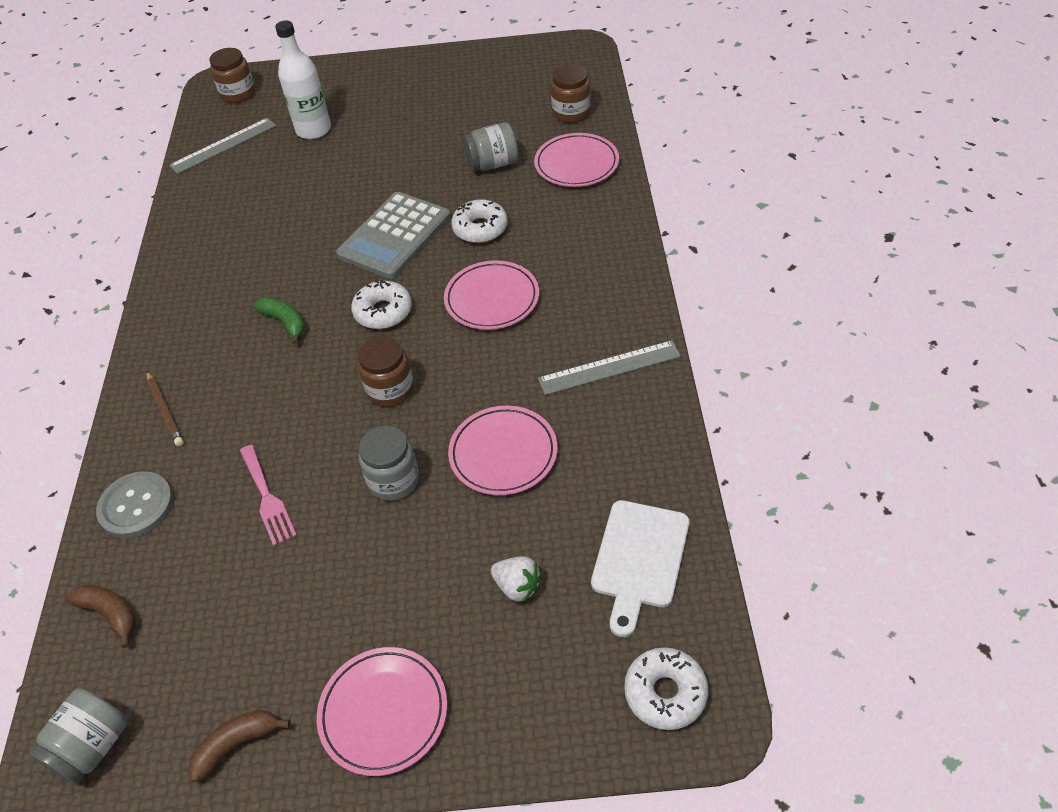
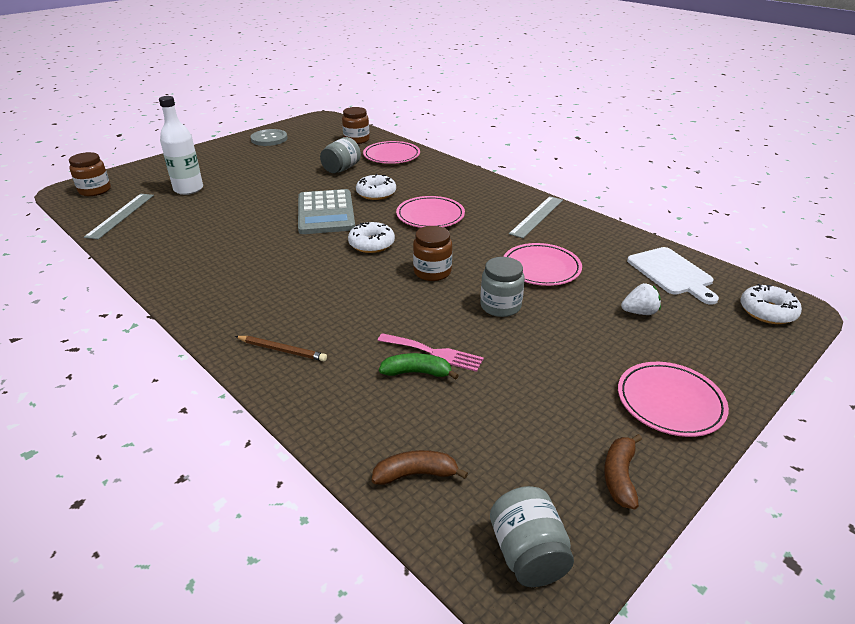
camera: 45 degrees left, 15 degrees down
(136, 506) = (340, 407): grey button -> grey button (269, 139)
(285, 322) = (309, 273): green banana -> green banana (417, 372)

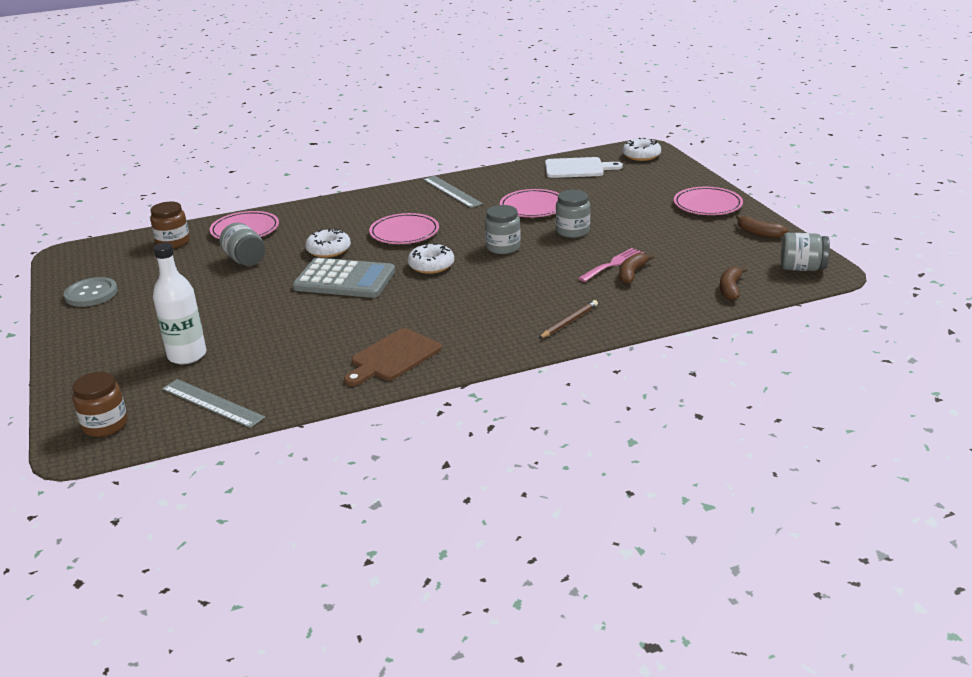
camera: 65 degrees left, 5 degrees down
(194, 267) = (393, 357): none -> brown cutting board
(417, 372) = (632, 274): green banana -> brown banana
(432, 272) = (503, 247): brown jar -> grey jar
(639, 312) = (615, 190): white strawberry -> none

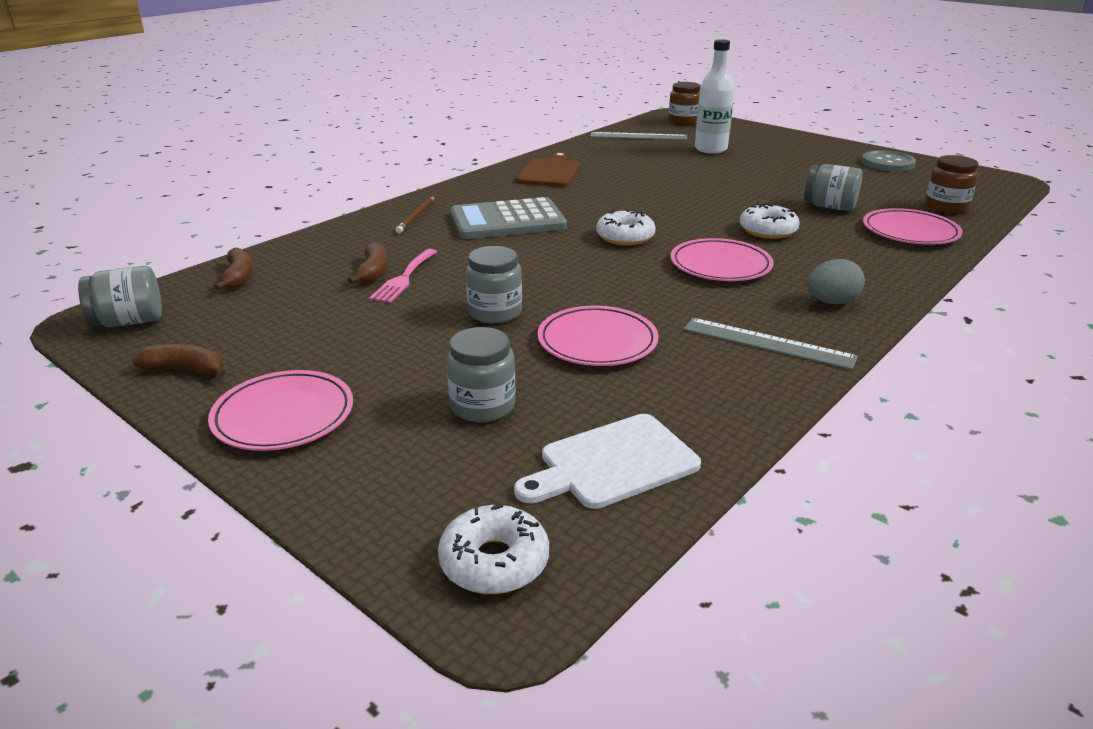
camera: 150 degrees right, 0 degrees up
(344, 280) = (692, 209): grey calculator -> grey calculator (507, 221)
(385, 202) = (831, 302): none -> grey egg
(503, 247) = (568, 272): grey jar -> grey jar (482, 406)

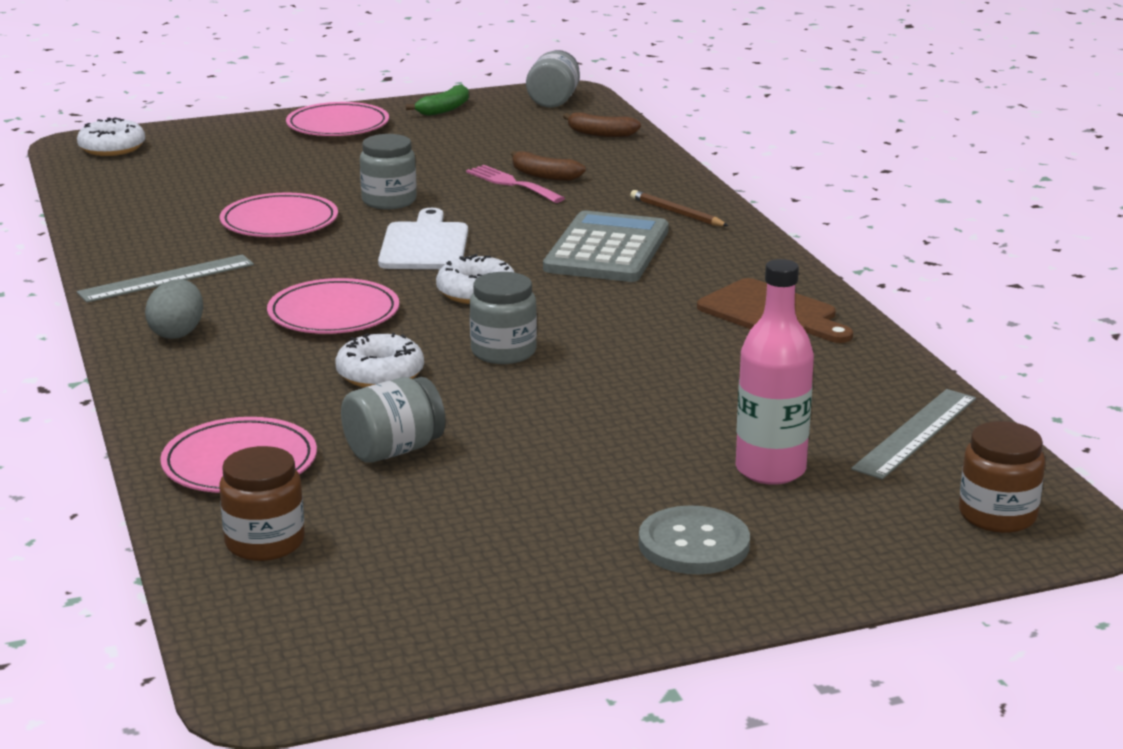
camera: 120 degrees right, 5 degrees down
(185, 370) = (444, 109): brown banana -> green banana
(482, 406) = (256, 171): grey jar -> grey jar (503, 352)
(612, 463) = (132, 189): white cutting board -> white cutting board (425, 245)
(710, 149) = (770, 470): white bottle -> pink bottle
(887, 163) = (505, 610): grey button -> grey button (694, 544)

